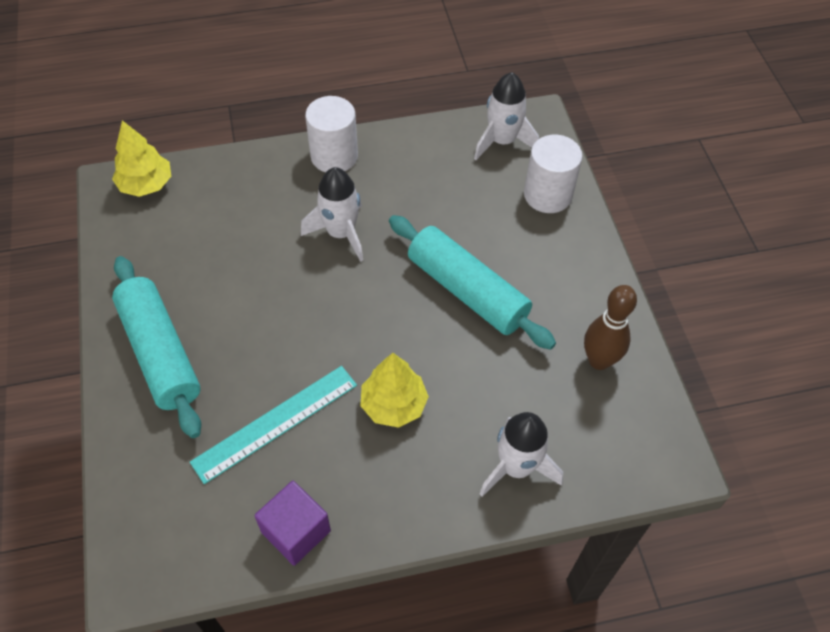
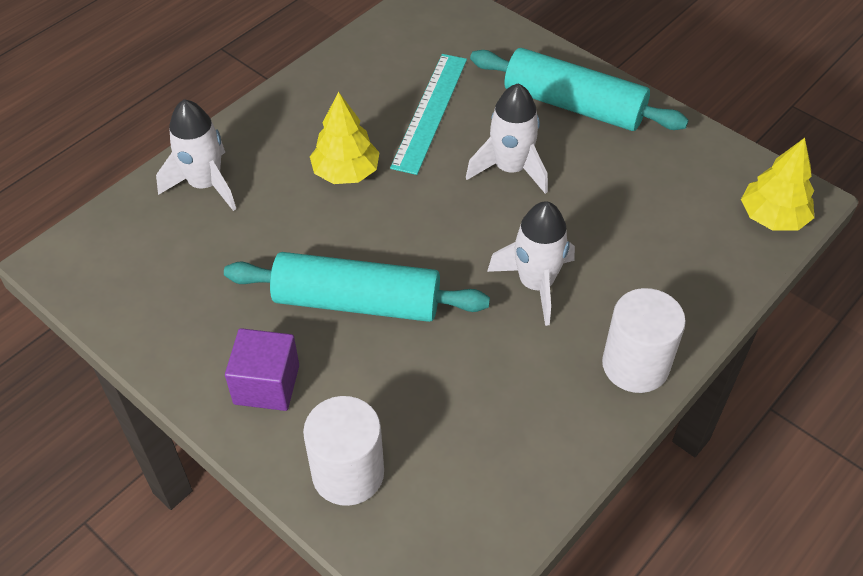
camera: 145 degrees right, 5 degrees down
(296, 531) = (348, 65): purple cube -> purple cube (266, 384)
(502, 141) = (462, 520): white rocket -> white rocket (510, 169)
(599, 360) = (176, 310): brown bowling pin -> none

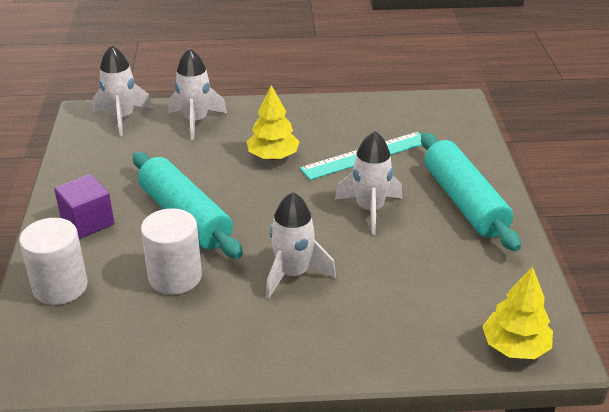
camera: 45 degrees right, 15 degrees down
(112, 236) = (122, 118): none -> white rocket
(635, 365) = (286, 356): white cylinder -> white cylinder (175, 277)

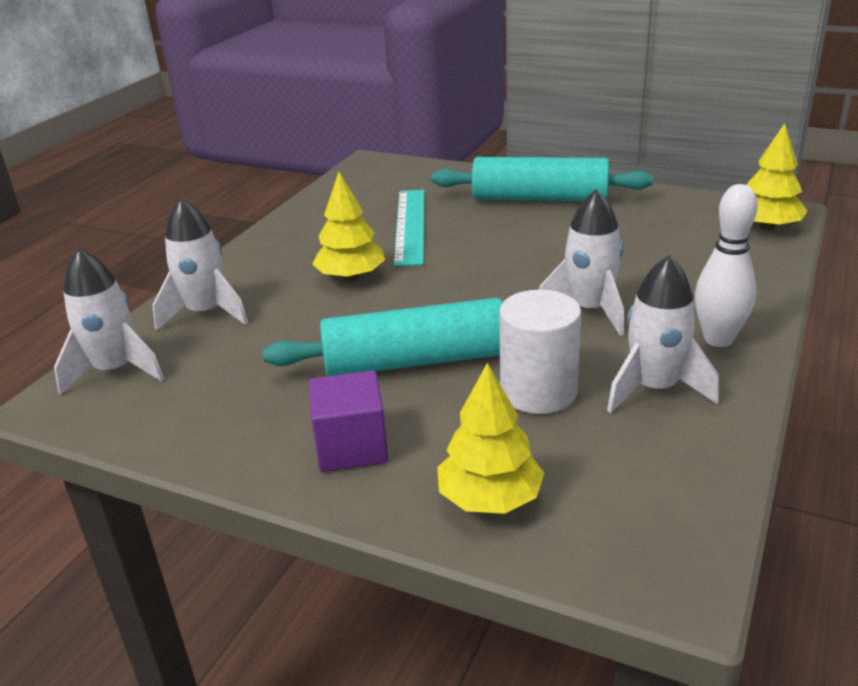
camera: 60 degrees left, 5 degrees down
(60, 287) = (490, 499): white cylinder -> yellow tree
(288, 349) = (718, 339): none -> white bowling pin
(370, 209) = (510, 244): white rocket -> white rocket (654, 388)

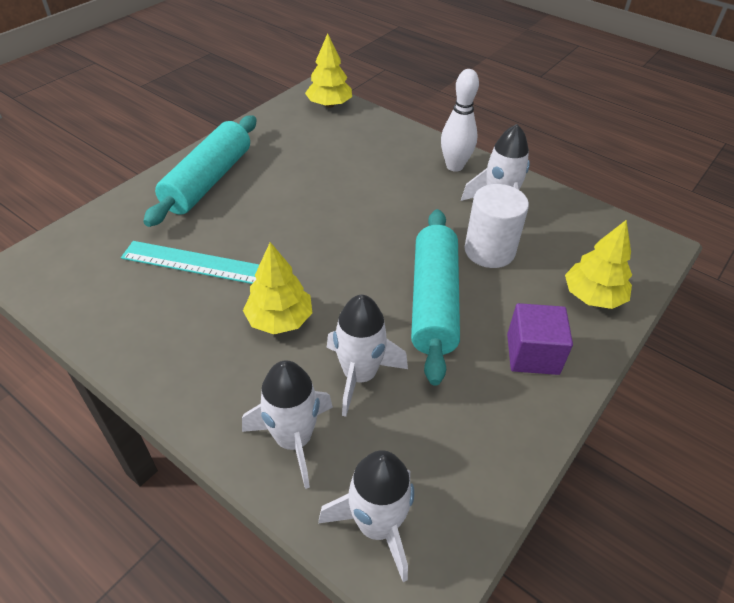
camera: 80 degrees left, 15 degrees up
(589, 310) = (399, 204): white rocket -> white rocket (359, 375)

